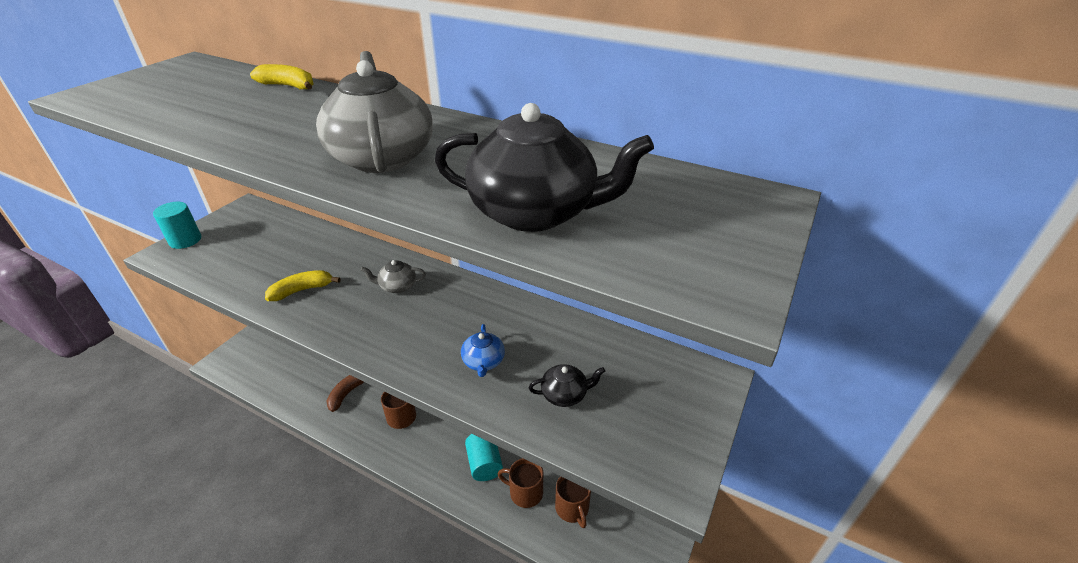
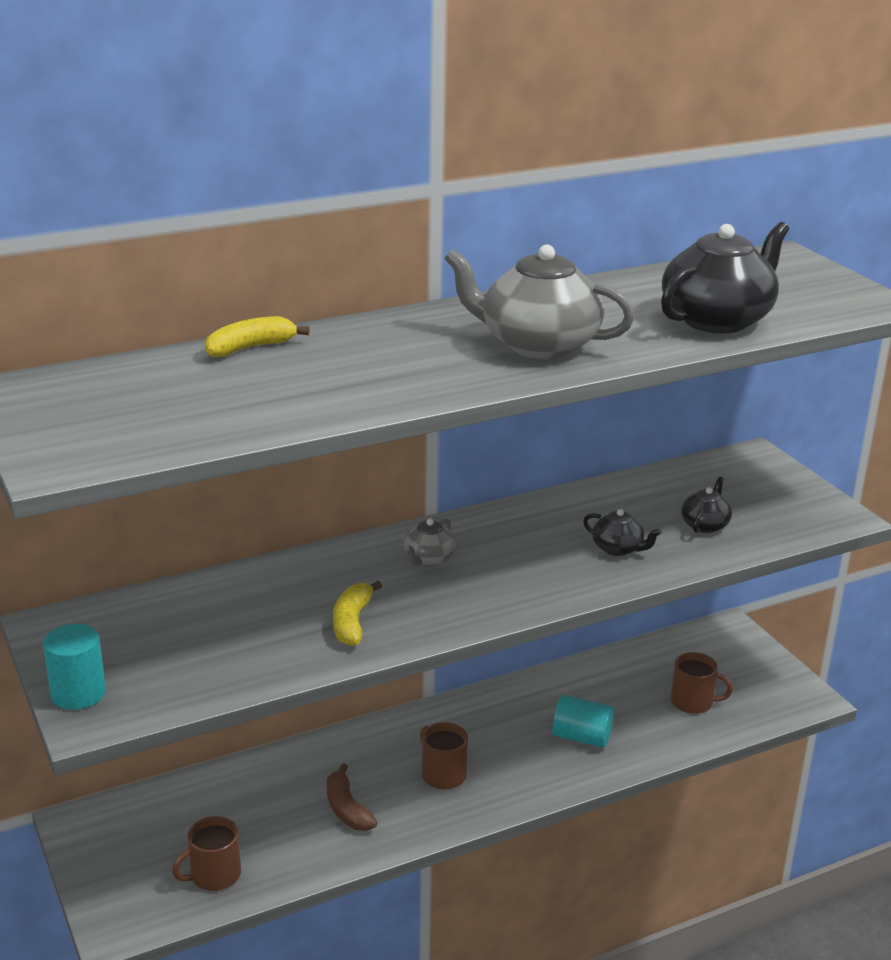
camera: 55 degrees left, 10 degrees down
(483, 362) = (618, 549): blue teapot -> black teapot
(525, 492) = (646, 724): brown mug -> brown mug (214, 875)

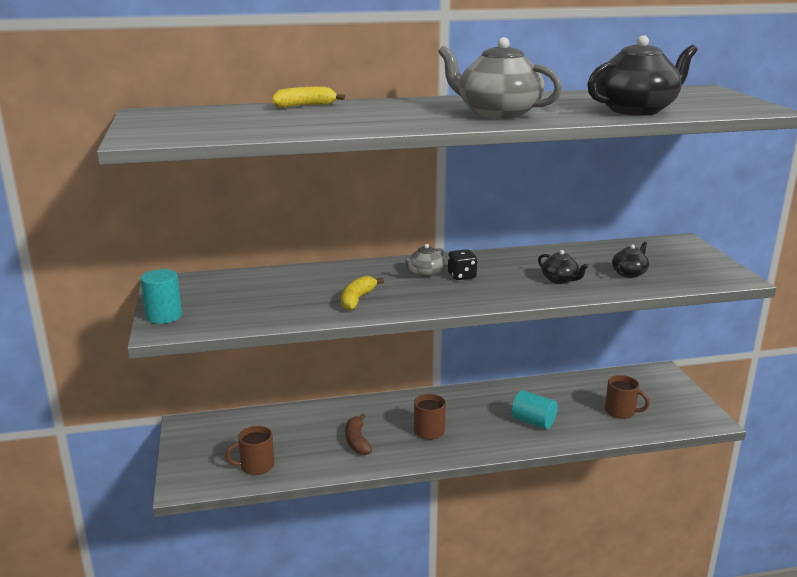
camera: 15 degrees right, 5 degrees down
(482, 558) = (462, 276): none -> black dice

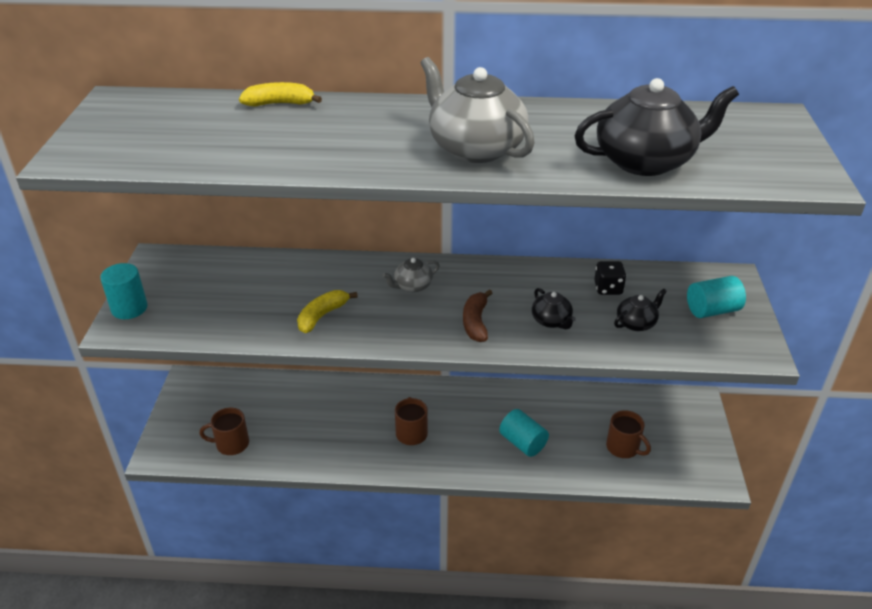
camera: 15 degrees right, 15 degrees up
(357, 441) = (336, 432): brown banana -> brown banana (475, 322)
(462, 276) = (448, 297): black dice -> black dice (608, 288)
(682, 260) = (712, 310): none -> turquoise cylinder

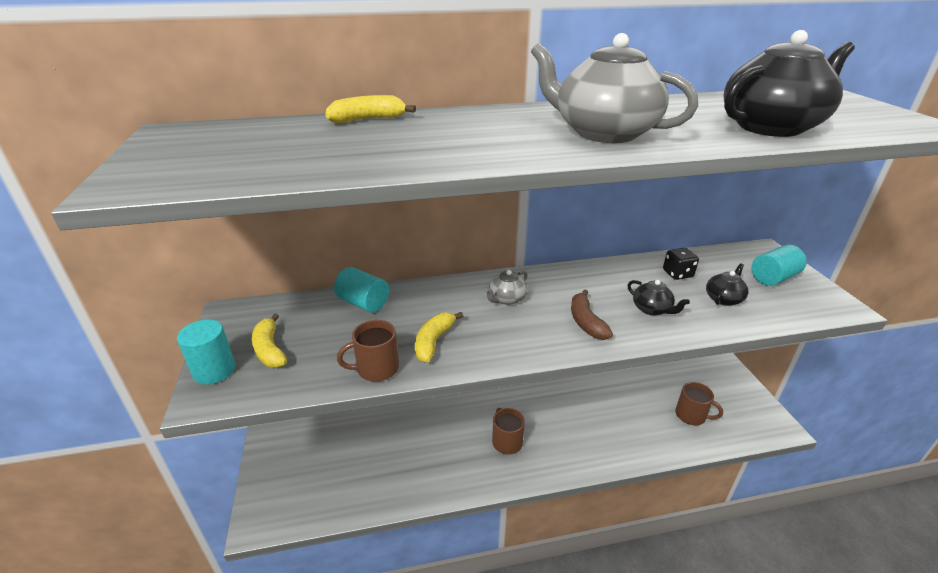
camera: 15 degrees left, 5 degrees down
(179, 298) = (270, 349): none -> yellow banana
(231, 444) = (334, 492): brown mug -> brown mug (376, 369)
(522, 443) = (608, 429): turquoise cylinder -> turquoise cylinder (363, 303)

